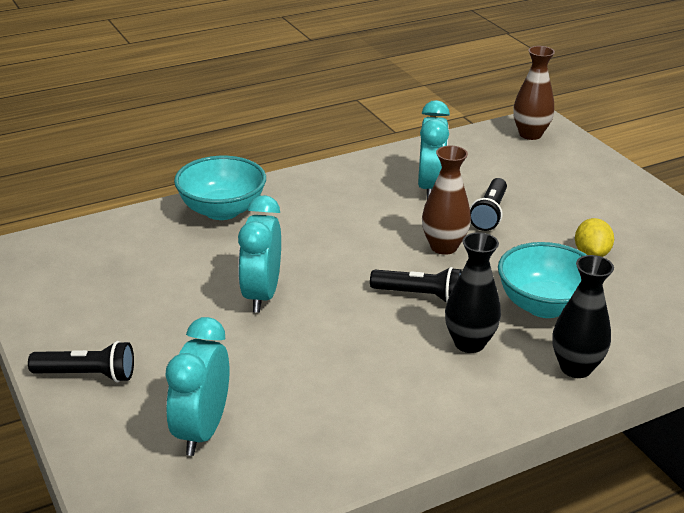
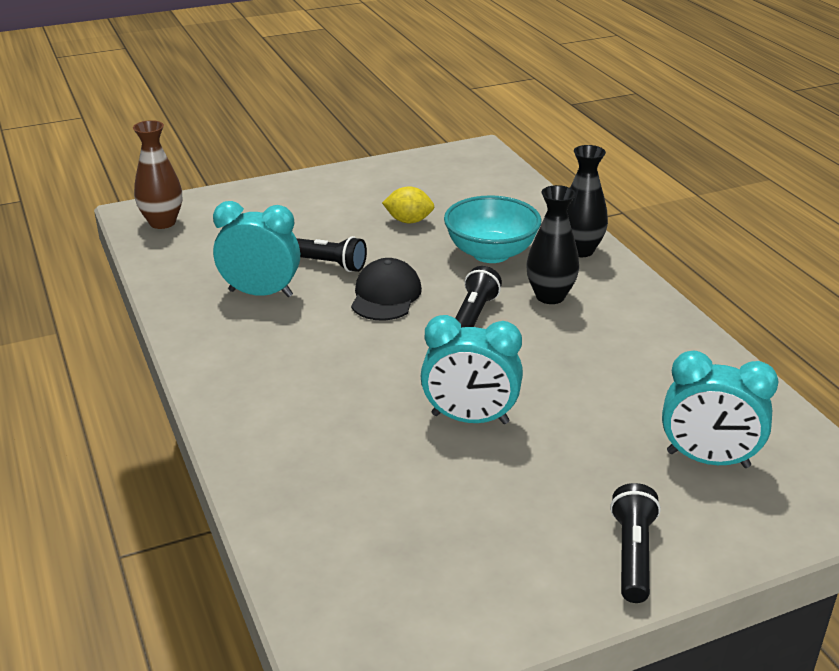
camera: 85 degrees left, 0 degrees up
(222, 210) = (272, 451): turquoise bowl -> none
(443, 247) = (385, 295): brown vase -> black cap

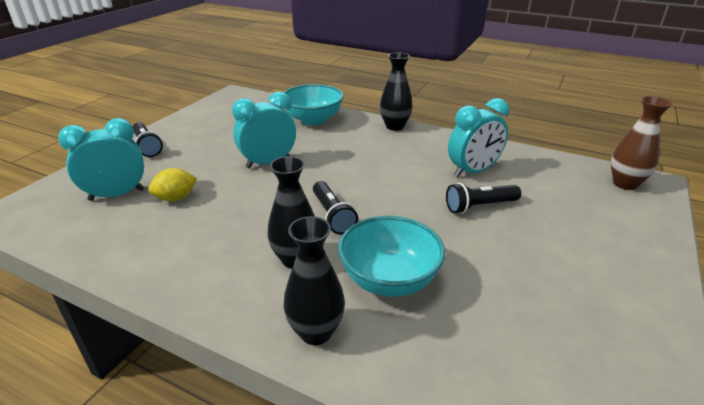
camera: 140 degrees right, 0 degrees up
(217, 398) = (395, 126): none -> black vase
(305, 479) = (313, 120): none -> turquoise bowl
(385, 295) = (406, 203): black cap -> none
(408, 221) = (502, 279): yellow lemon -> yellow lemon (176, 198)

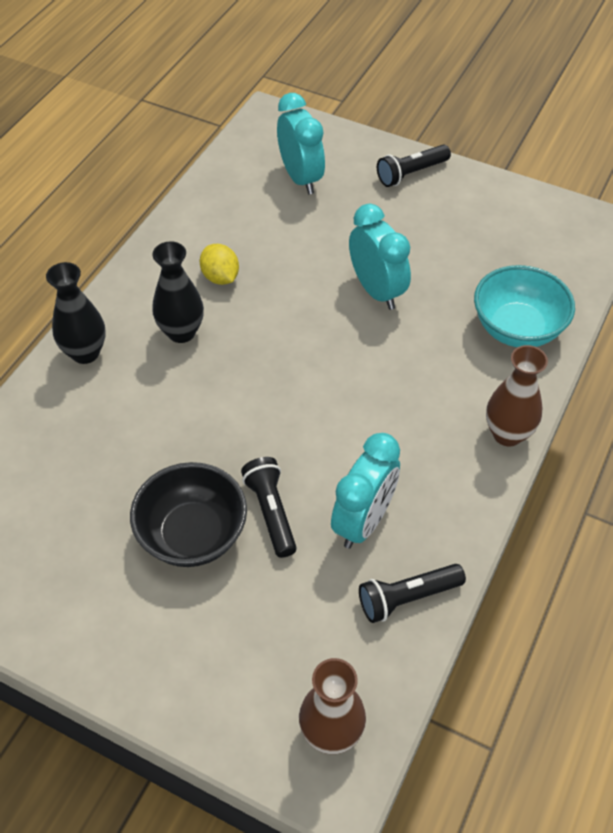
camera: 90 degrees right, 20 degrees up
(176, 198) = (294, 224): yellow lemon -> yellow lemon (220, 277)
(332, 216) = (256, 359): black flashlight -> black flashlight (407, 597)
(389, 280) = (143, 407): turquoise bowl -> none
(395, 126) = (507, 434): black vase -> brown vase
(473, 171) = (363, 521): turquoise clock -> turquoise clock turned 120 degrees counterclockwise
(515, 243) = (193, 535): none -> black bowl

